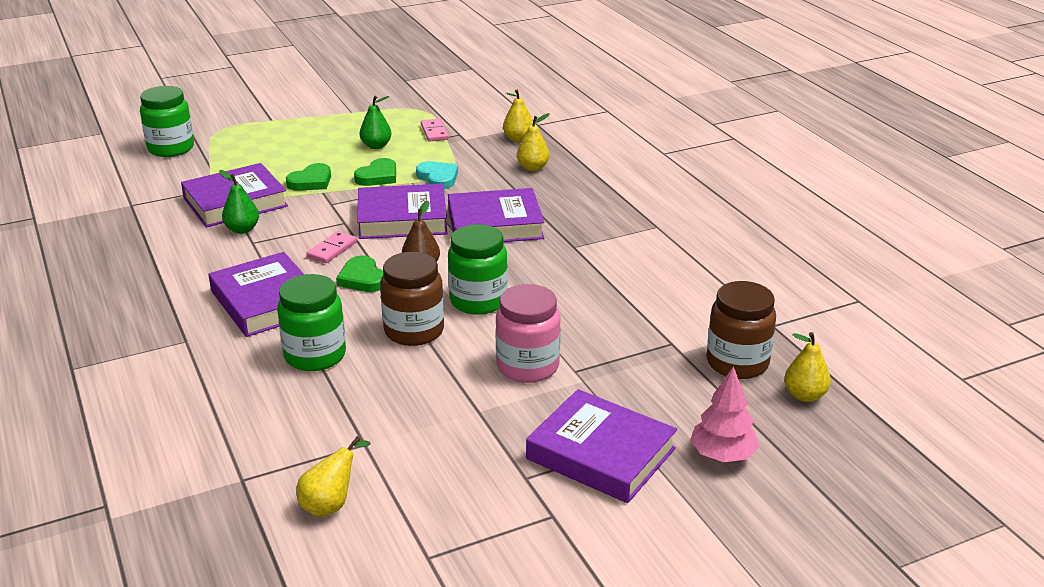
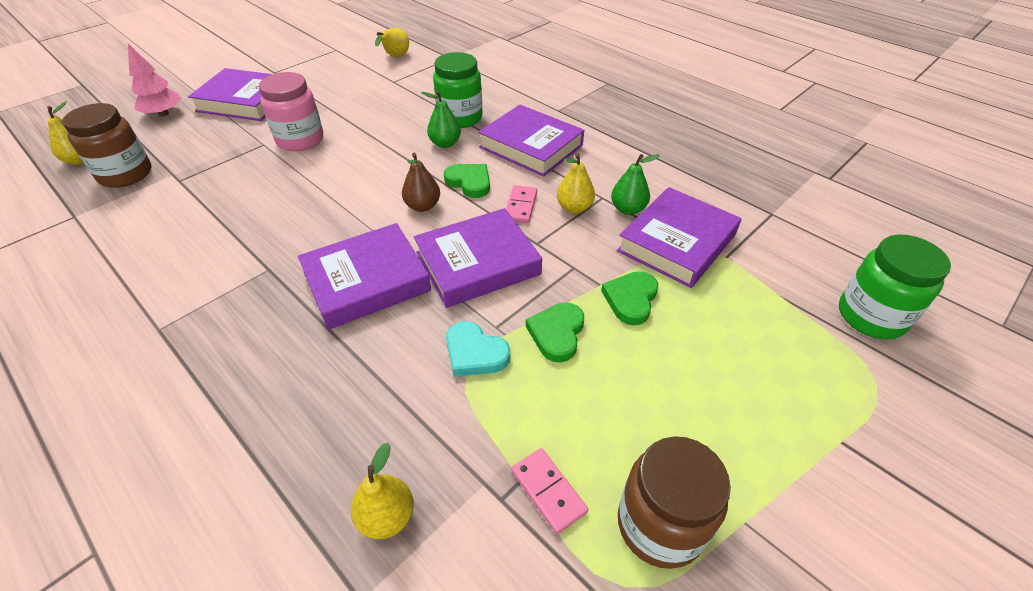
camera: 160 degrees right, 15 degrees up
(376, 146) = (613, 411): green pear -> green pear (445, 143)
(414, 331) = (398, 148): brown jar -> brown jar (660, 525)
(478, 301) = (355, 183): green jar -> none
(533, 168) = (342, 421): yellow pear -> yellow pear (574, 208)

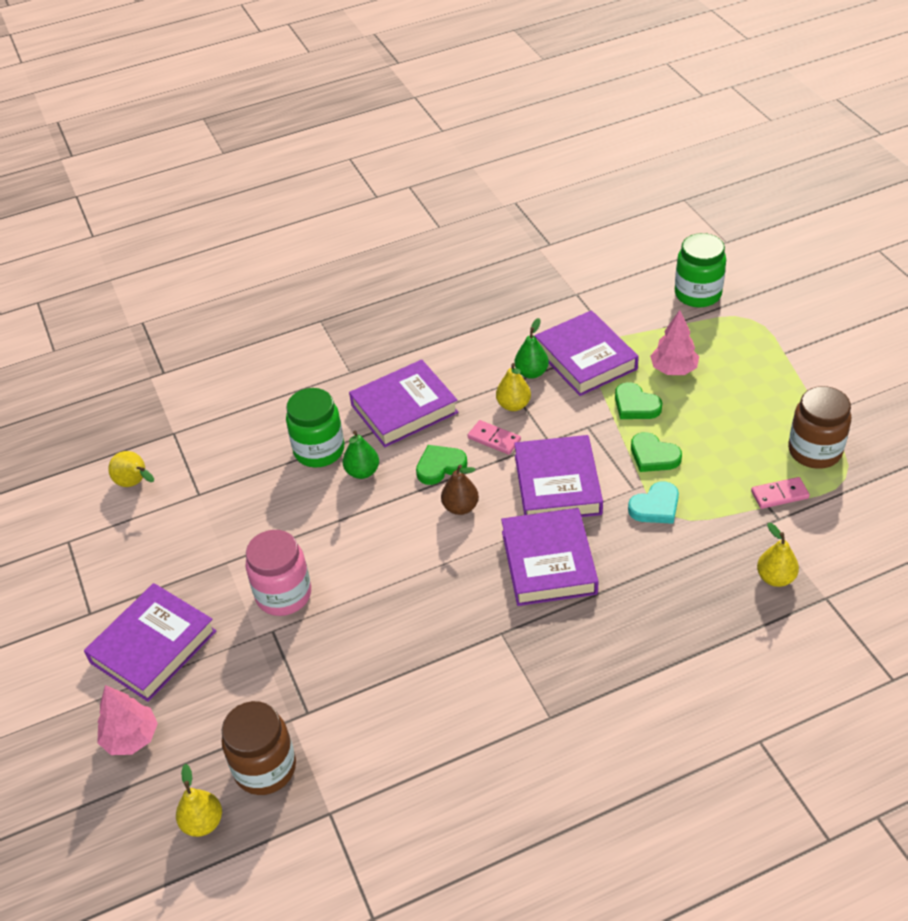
camera: 65 degrees left, 0 degrees up
(715, 321) = (673, 369): none -> pink tree

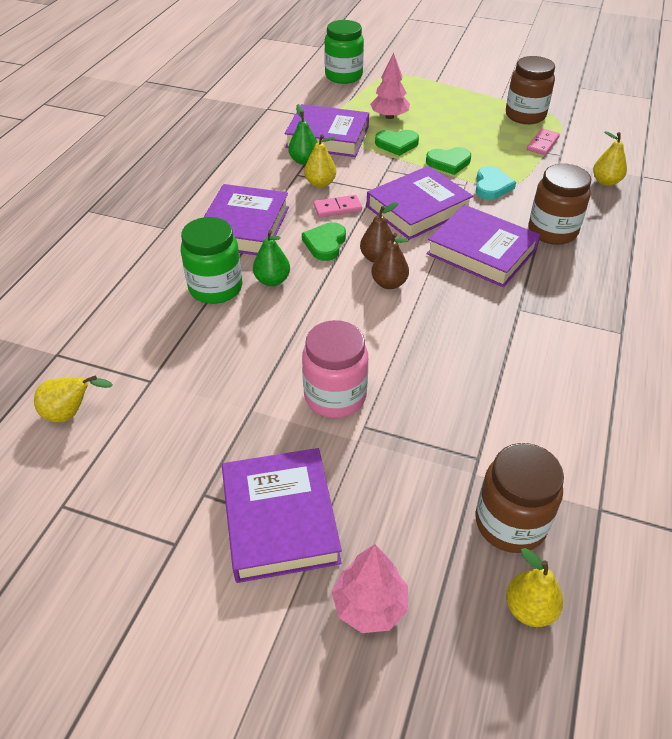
camera: 50 degrees left, 0 degrees up
(437, 536) = (389, 283): none -> brown pear
(557, 484) = (418, 208): purple book -> purple book turned 75 degrees counterclockwise
(639, 589) = (552, 231): none -> brown jar

